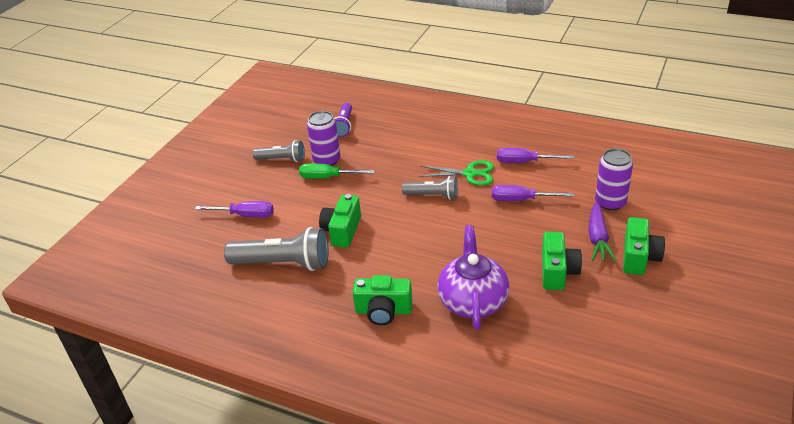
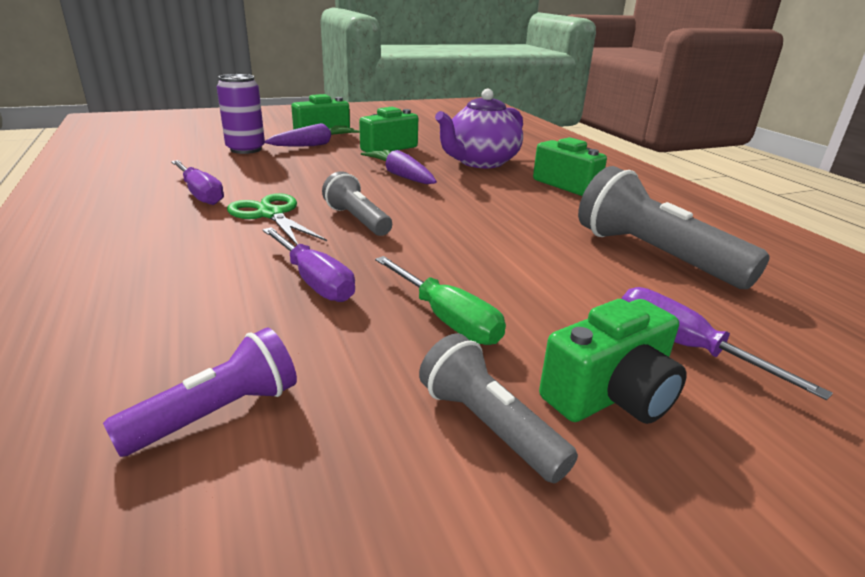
camera: 140 degrees left, 10 degrees down
(327, 160) = (399, 351): purple can -> none
(342, 231) = (528, 246): green camera -> green camera (611, 395)
(483, 244) = (400, 175): none -> purple carrot
(521, 200) = (294, 178): purple screwdriver -> purple screwdriver (314, 281)

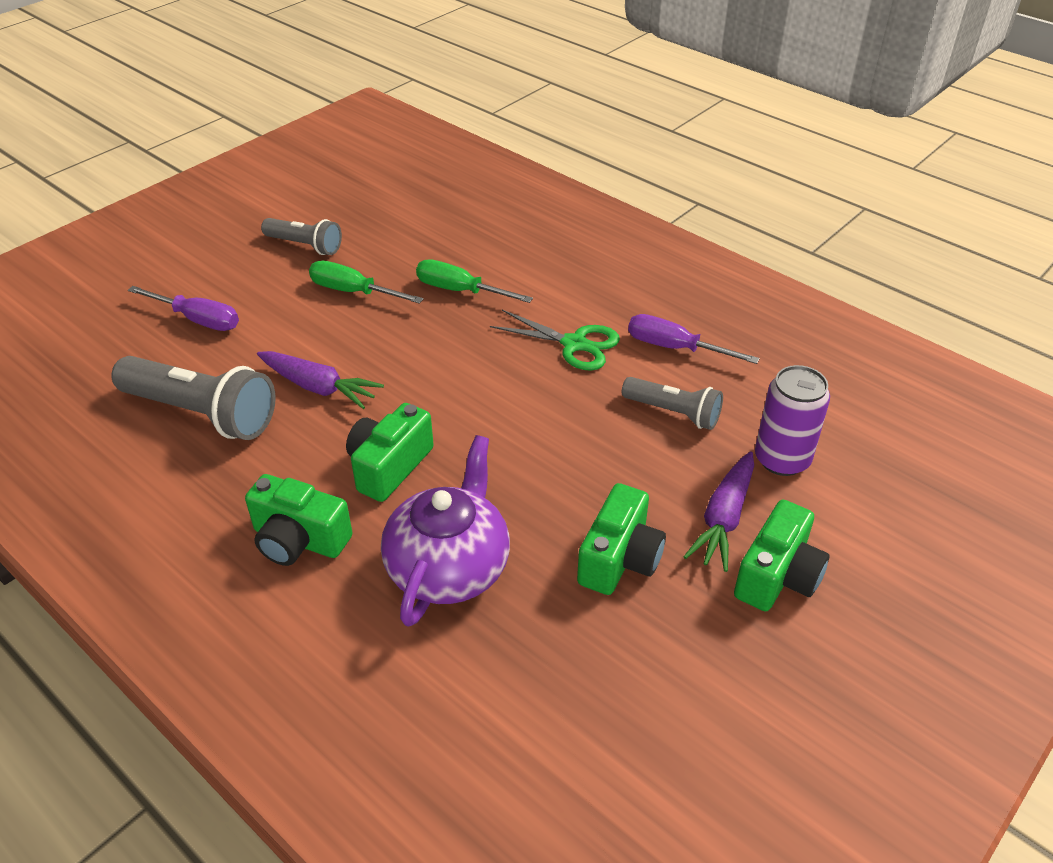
camera: 155 degrees right, 15 degrees up
(218, 413) = (427, 216): purple flashlight -> none
(314, 281) = (460, 291): purple screwdriver -> green screwdriver
(357, 220) = (494, 365): grey flashlight -> grey flashlight (673, 413)
(400, 175) = (525, 472): purple carrot -> purple carrot (319, 387)
(611, 395) = (246, 276): green camera -> green camera (389, 466)

